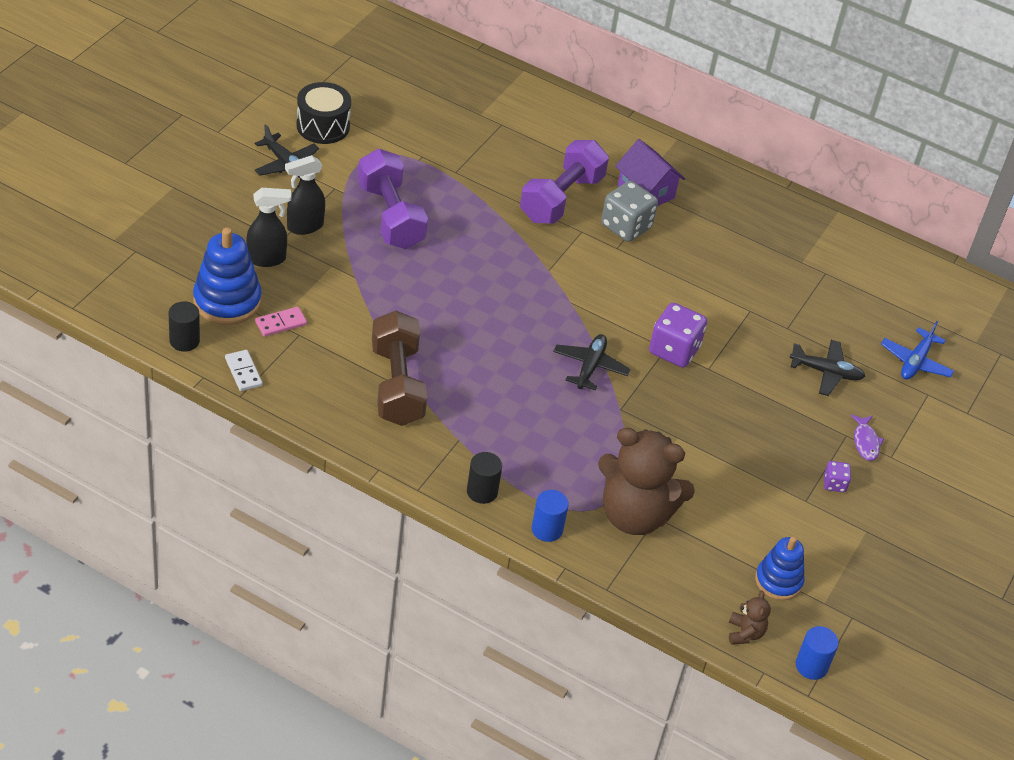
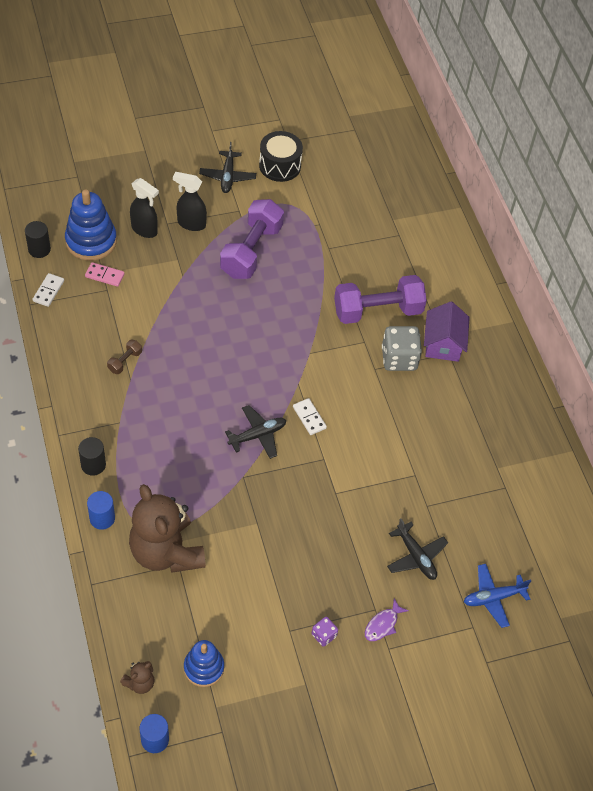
camera: 45 degrees right, 10 degrees up
(397, 385) = (125, 361): brown dumbbell -> brown dumbbell, size x0.42
(614, 323) = (309, 417): none -> white domino
(674, 350) = (327, 464): purple dice -> none

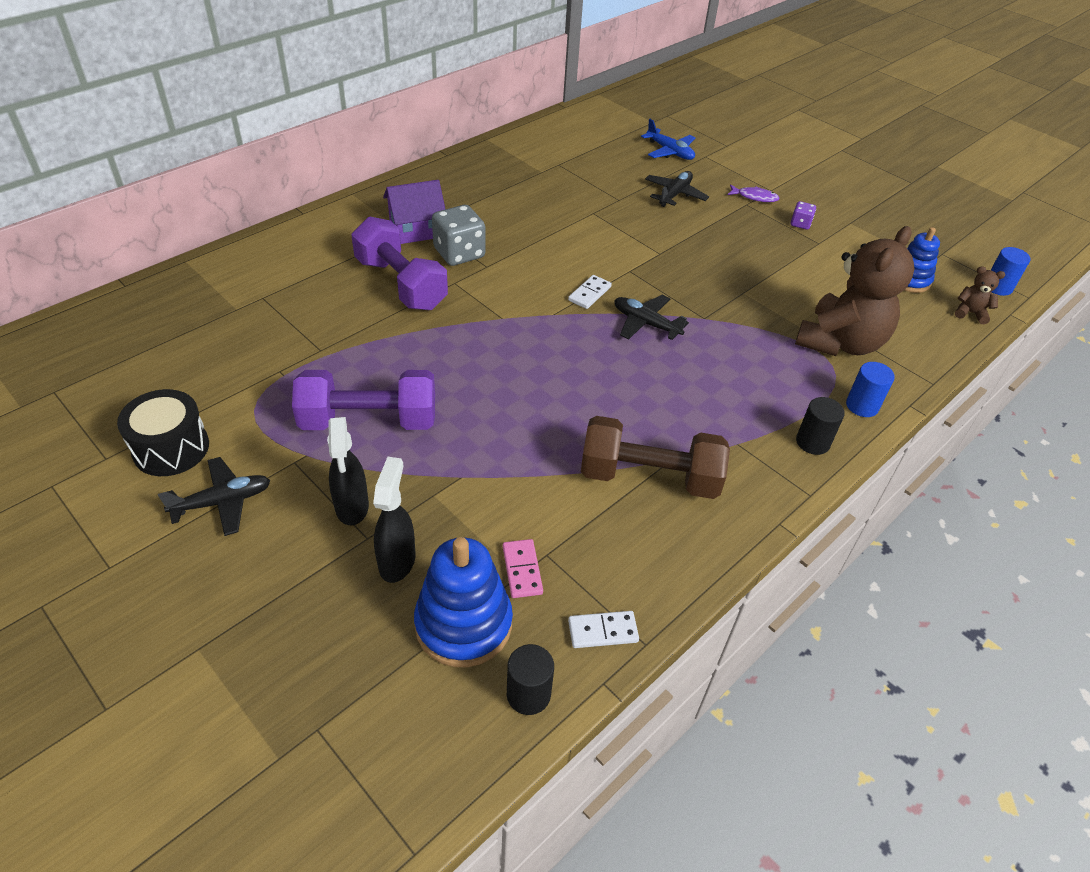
camera: 115 degrees left, 10 degrees down
(125, 361) = (649, 477): brown dumbbell -> brown dumbbell, size x2.37

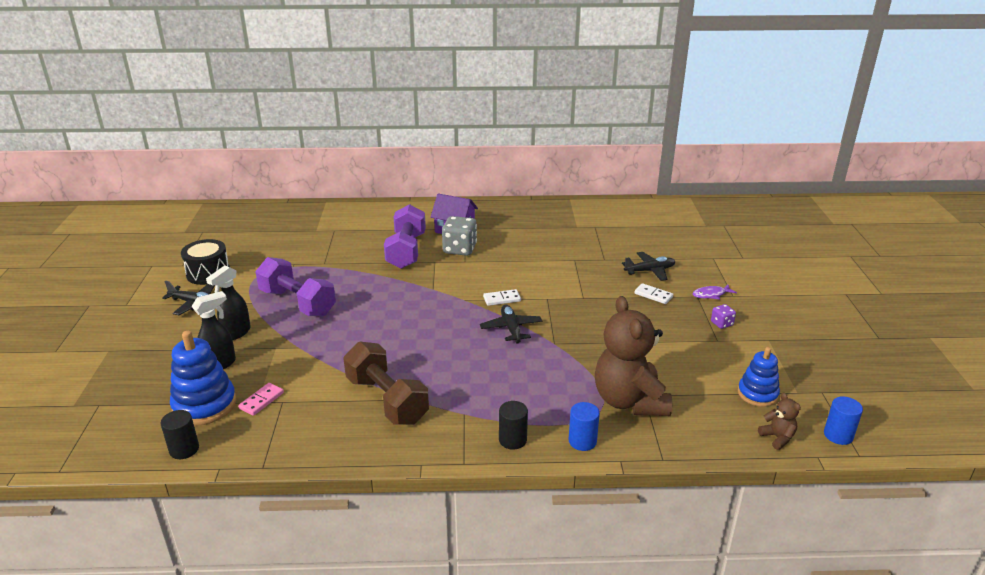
camera: 45 degrees right, 15 degrees down
(603, 631) = (253, 448): white domino -> white domino (653, 295)
(669, 151) = (688, 246): blue plane -> none
(754, 197) = (711, 294): purple fish -> purple fish turned 105 degrees clockwise
(840, 342) = (629, 401): brown teddy bear -> brown teddy bear turned 90 degrees clockwise

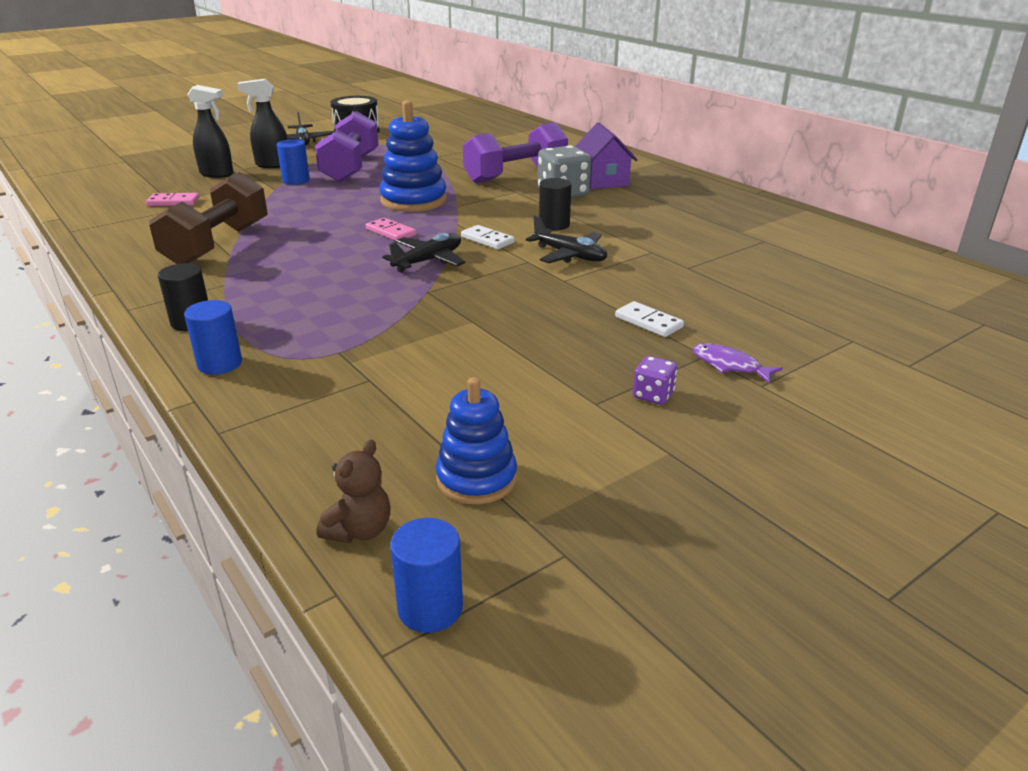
camera: 55 degrees right, 0 degrees up
(184, 449) = (80, 200): black cylinder -> black cylinder (554, 225)
(204, 405) = (150, 187): blue stacking toy -> blue stacking toy (413, 200)
(292, 333) = (296, 180): none -> blue cylinder
(449, 326) = (391, 232): none -> pink domino
(629, 401) = (343, 372): brown teddy bear -> none
(649, 271) = (714, 303): black plane -> black plane (569, 255)
(653, 295) = (648, 322): white domino -> white domino turned 45 degrees counterclockwise

